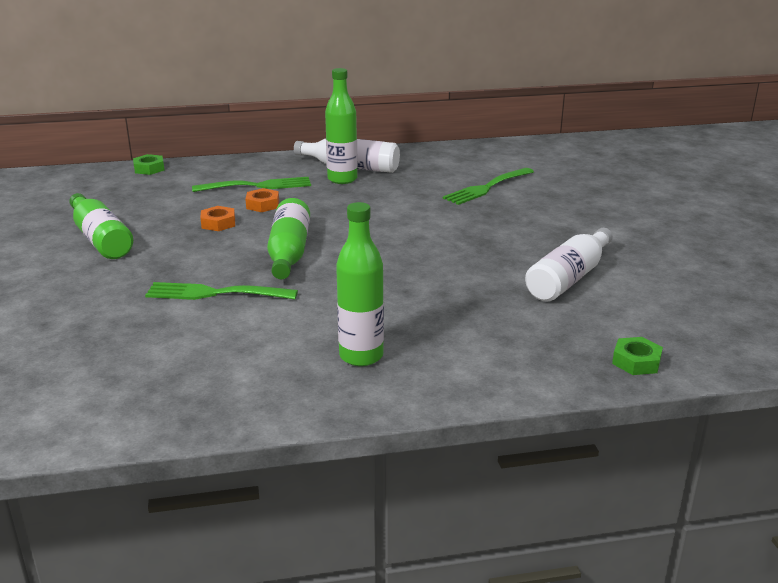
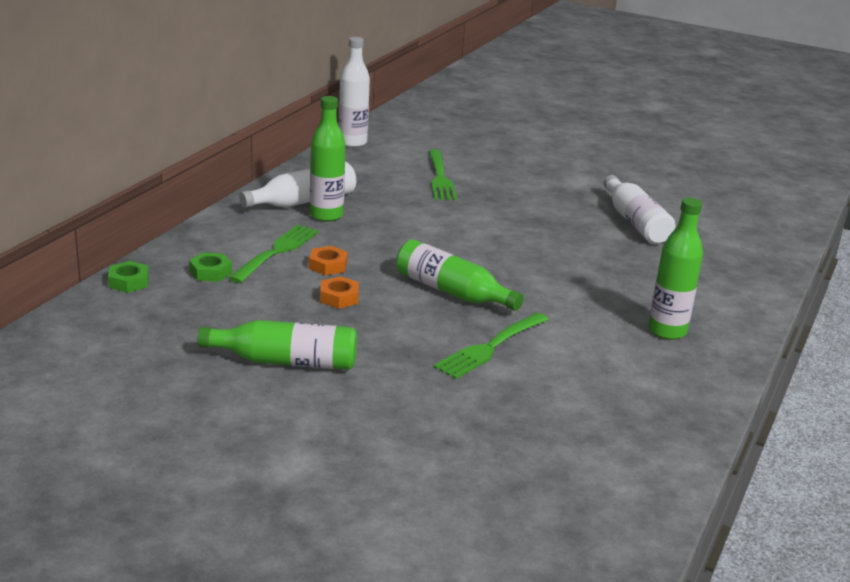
camera: 55 degrees left, 0 degrees up
(484, 147) = (352, 143): none -> white bottle
(636, 361) = (767, 255): green nut -> green nut (210, 272)

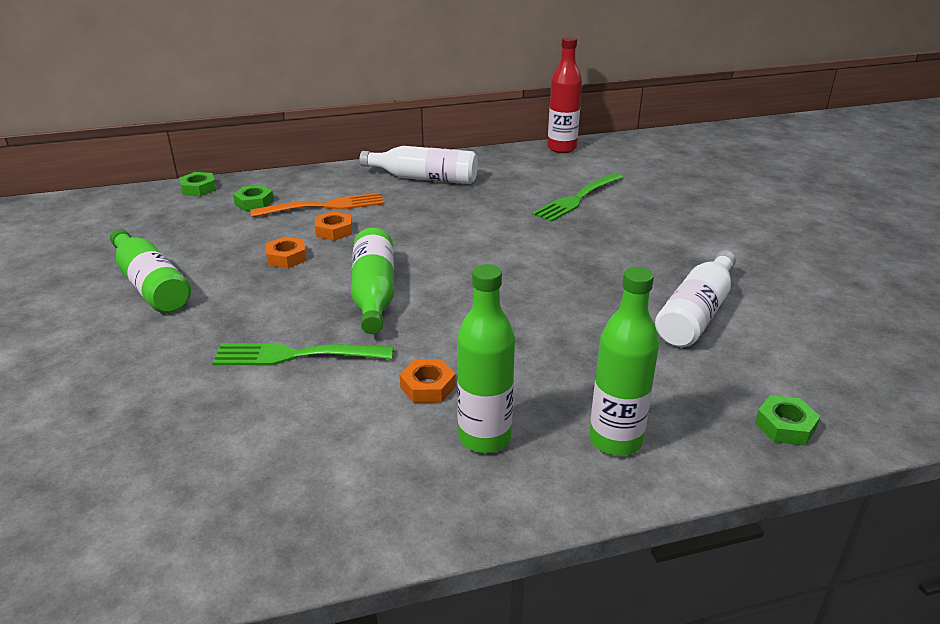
camera: 50 degrees right, 5 degrees up
(277, 252) = (324, 206): green fork -> orange fork
(326, 215) = (417, 194): green bottle -> green bottle (615, 440)
(352, 143) = (562, 148): white bottle -> red bottle
(593, 324) = (428, 387): none -> orange nut
(761, 258) = (785, 426): none -> green nut

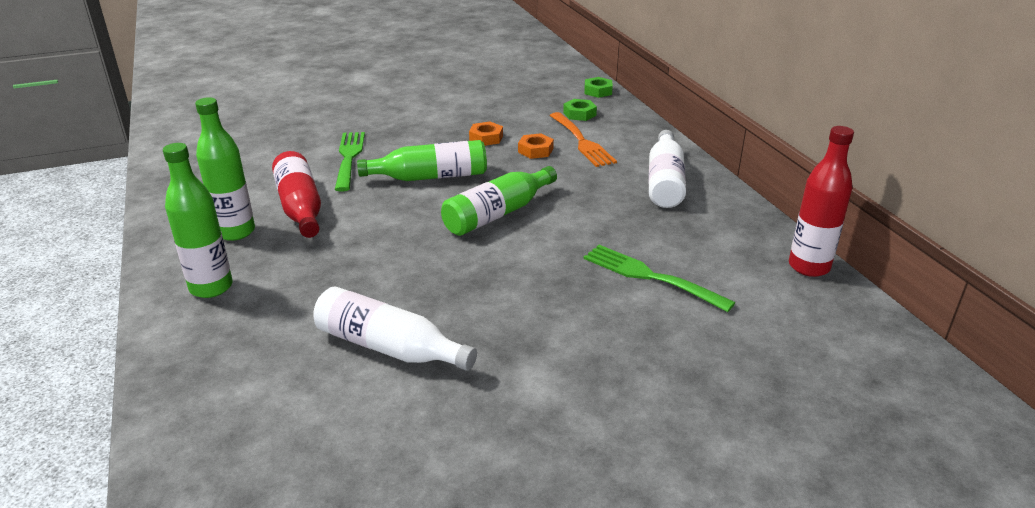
camera: 85 degrees right, 0 degrees up
(151, 285) = (442, 101): green bottle -> green bottle (497, 214)
(428, 387) = (300, 207): orange nut -> red bottle
(785, 426) = (194, 383): green nut -> none

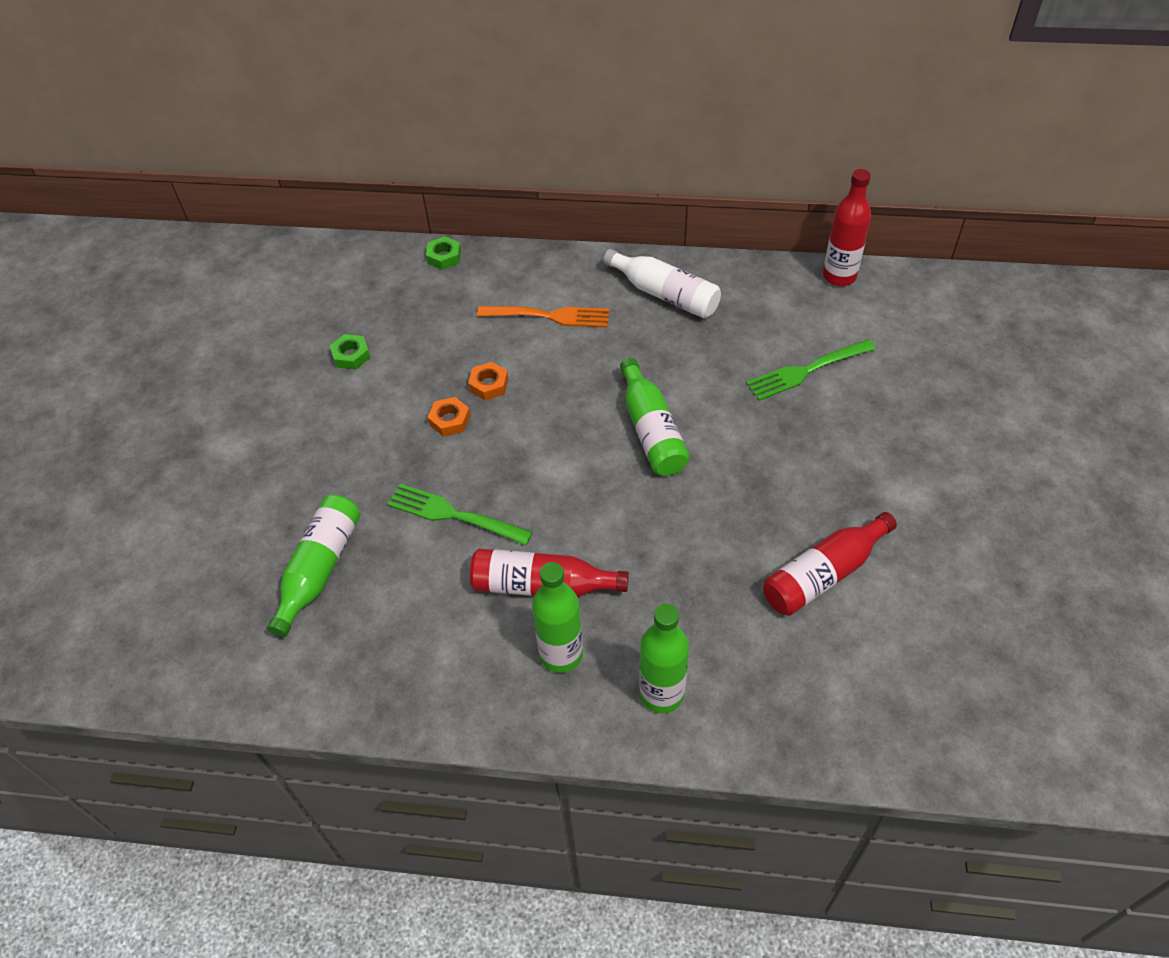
camera: 60 degrees left, 20 degrees up
(389, 347) = (823, 574): white bottle -> red bottle
(430, 177) = (545, 457): green bottle -> green bottle (320, 569)
(535, 150) = (544, 357): orange nut -> orange nut (449, 420)
(579, 114) = (487, 293): green nut -> green nut (351, 355)

